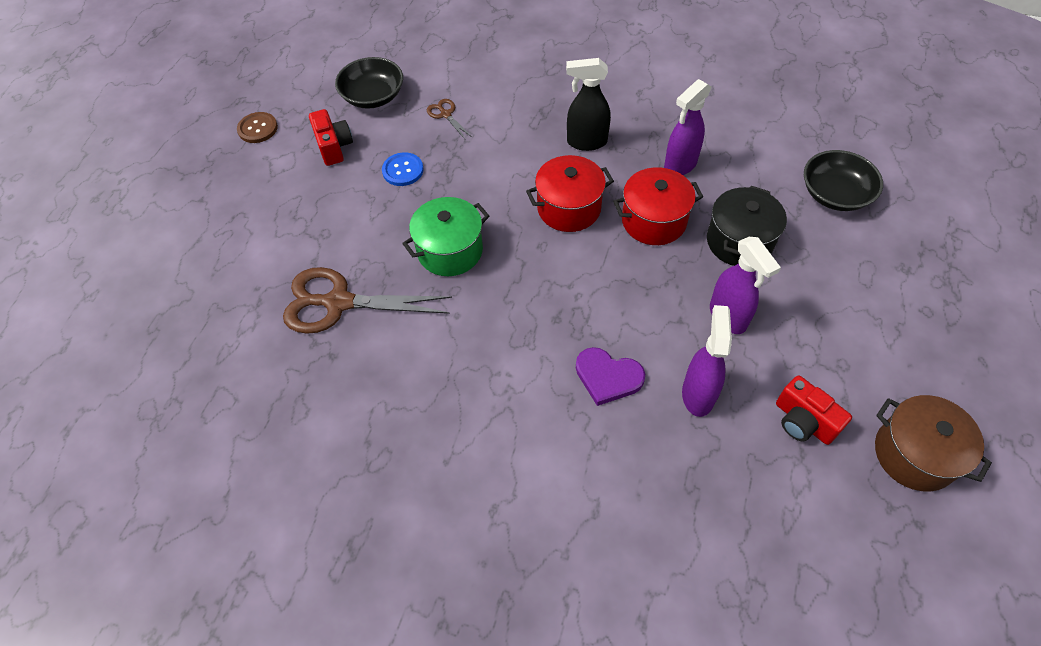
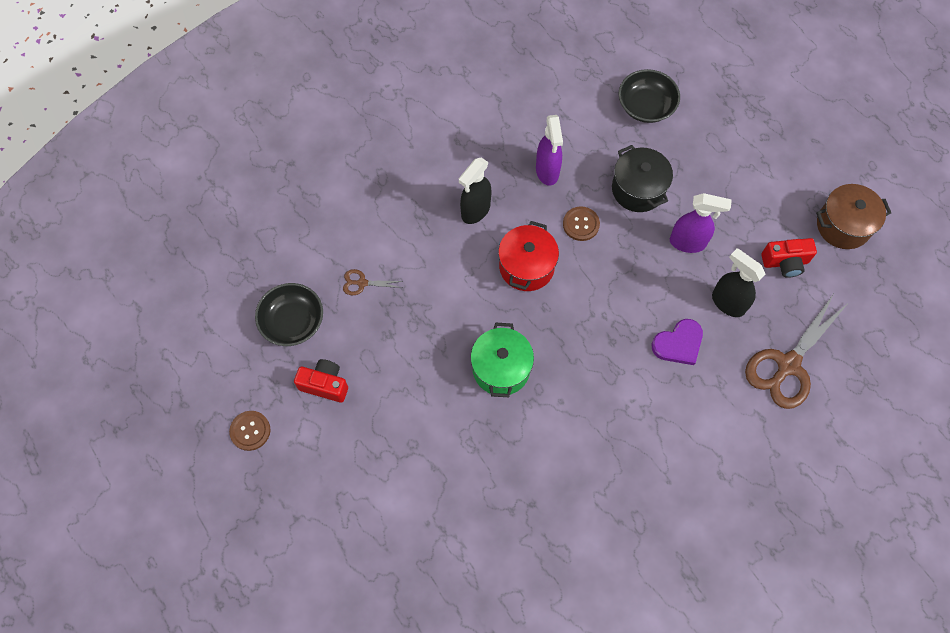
camera: 55 degrees left, 10 degrees up
(339, 302) = (488, 472): brown scissors -> brown scissors (788, 365)
(403, 170) = (395, 351): blue button -> none
(654, 221) = (581, 224): red pot -> brown button
(698, 394) = (727, 303): purple spray bottle -> black spray bottle

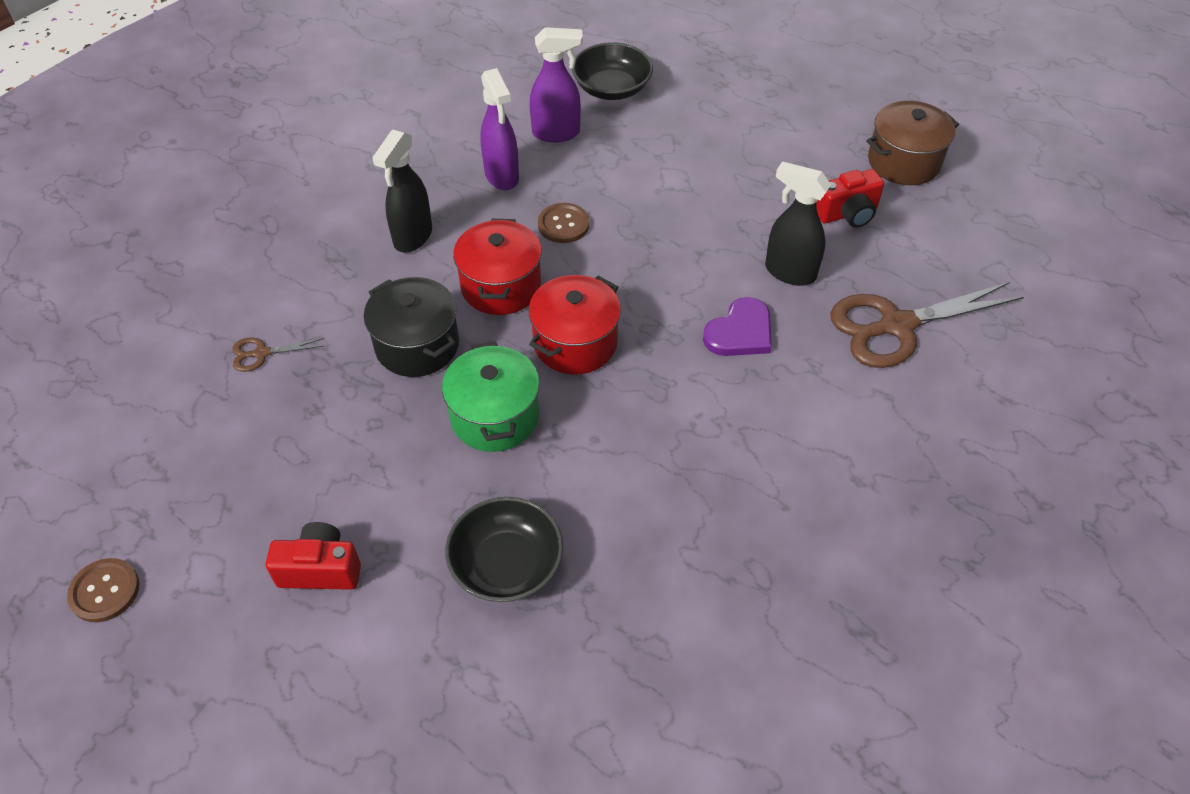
camera: 15 degrees left, 15 degrees down
(293, 321) = (159, 424): black bowl -> black bowl (506, 564)
(325, 384) = (223, 497): red camera -> red camera (320, 569)
(565, 325) = (575, 343): none -> red pot
(638, 189) = (629, 173): black pot -> black pot (417, 345)
(688, 243) = (713, 217): purple spray bottle -> purple spray bottle (556, 133)
(788, 365) = (896, 326): brown scissors -> brown scissors turned 45 degrees clockwise

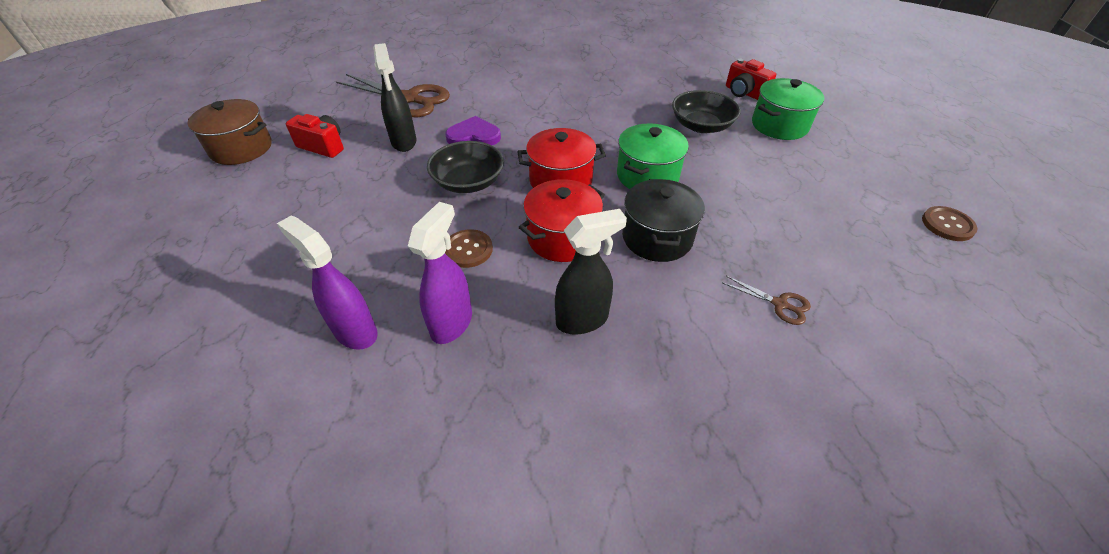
camera: 135 degrees left, 5 degrees down
(320, 569) = (801, 169): red camera -> red camera (744, 93)
(398, 658) = (779, 125): none -> green pot
(612, 88) = (243, 342): black bowl -> black bowl (468, 182)

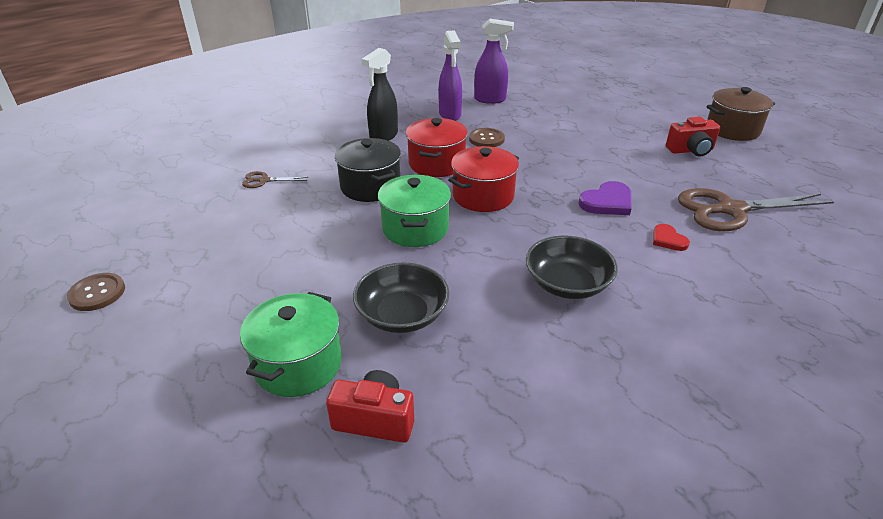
camera: 145 degrees right, 10 degrees down
(404, 142) = (646, 175): black spray bottle -> none
(468, 182) = (548, 169): black bowl -> black bowl (567, 284)
(482, 100) = (668, 239): none -> red heart

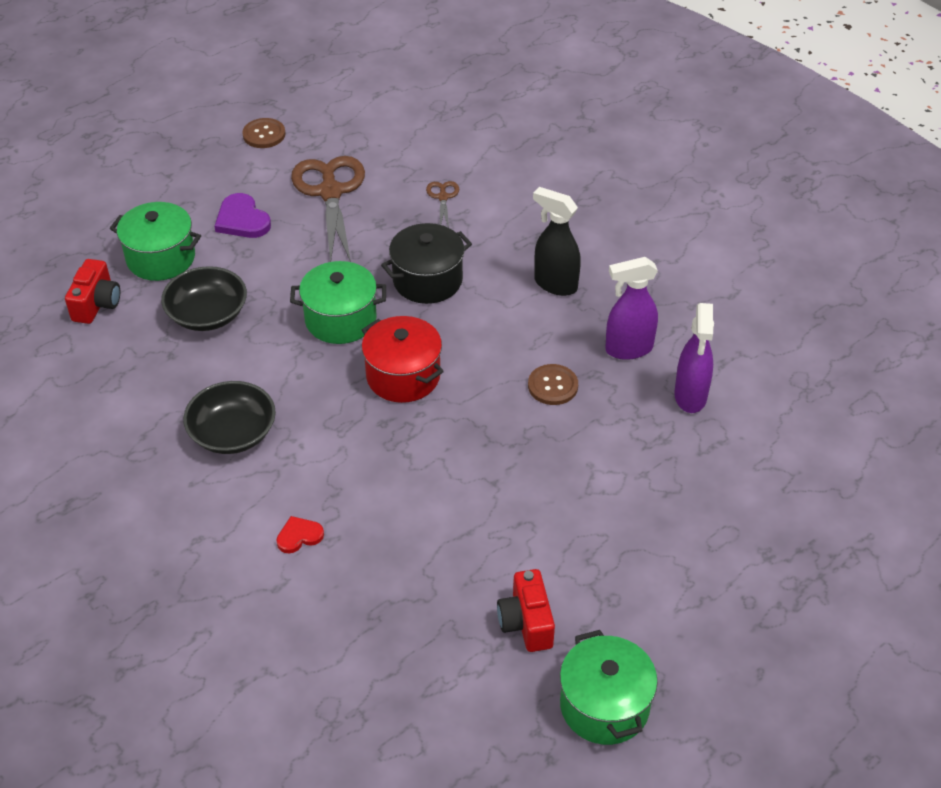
camera: 90 degrees right, 10 degrees up
(436, 164) = (482, 335): red pot -> none
(607, 202) = (384, 493): purple heart -> purple heart (242, 220)
(730, 210) = (358, 621): brown scissors -> brown scissors (330, 192)
(732, 130) = (604, 706): brown pot -> green pot

